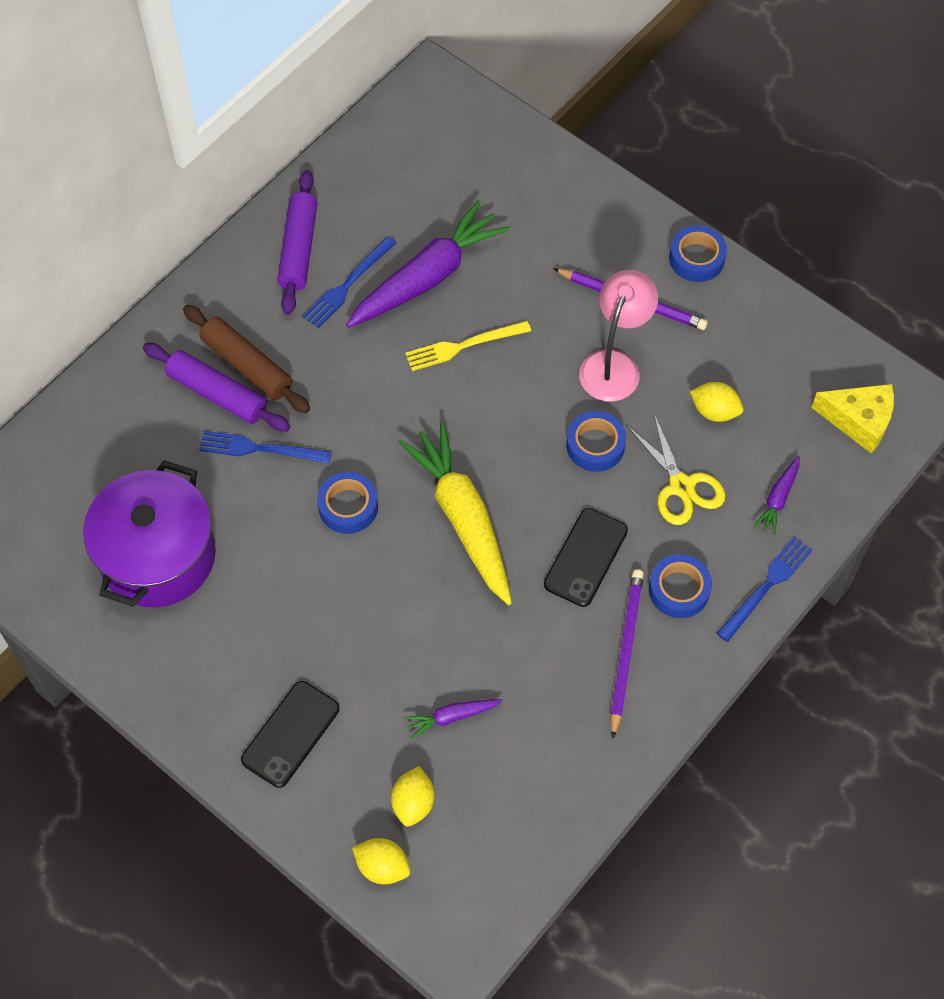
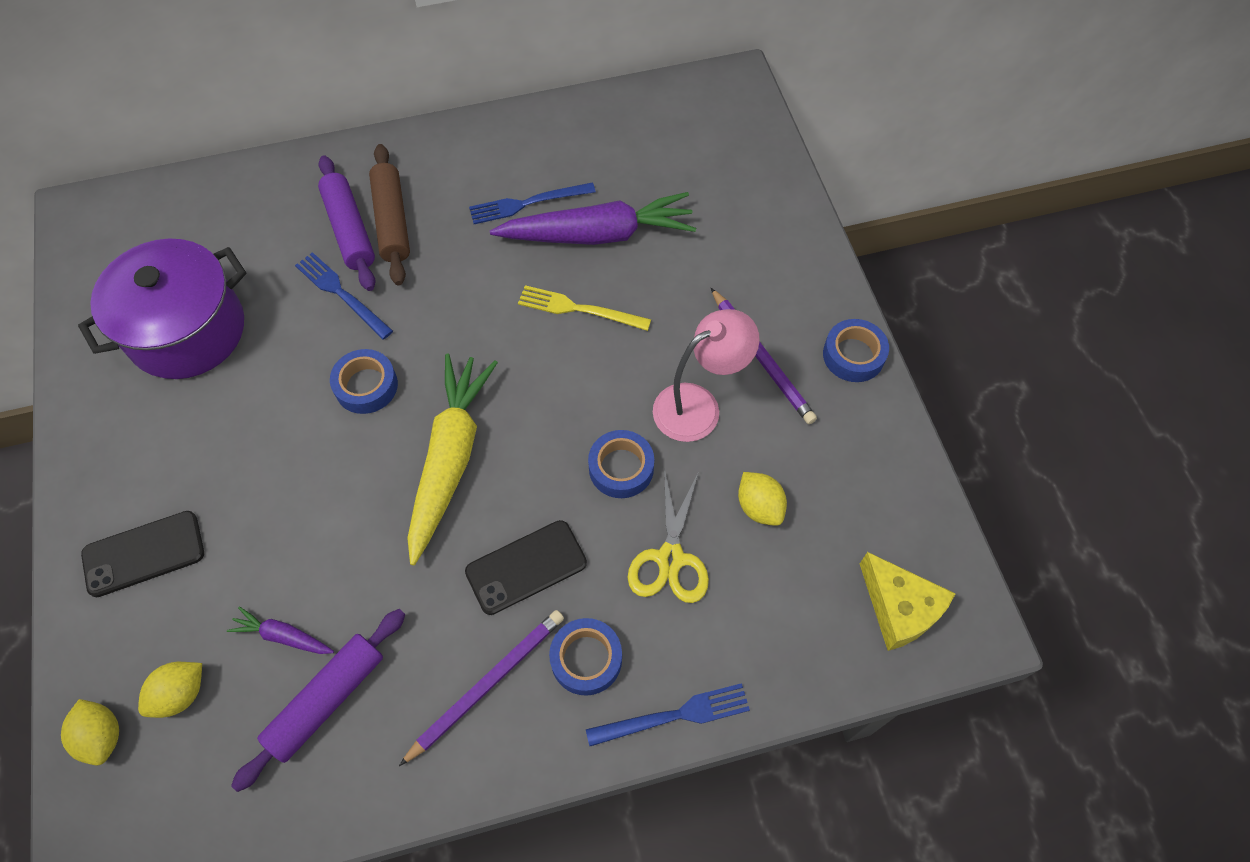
camera: 35 degrees right, 0 degrees up
(298, 249) = (513, 153): purple rolling pin -> purple rolling pin (327, 700)
(778, 498) = (756, 633): purple carrot -> none

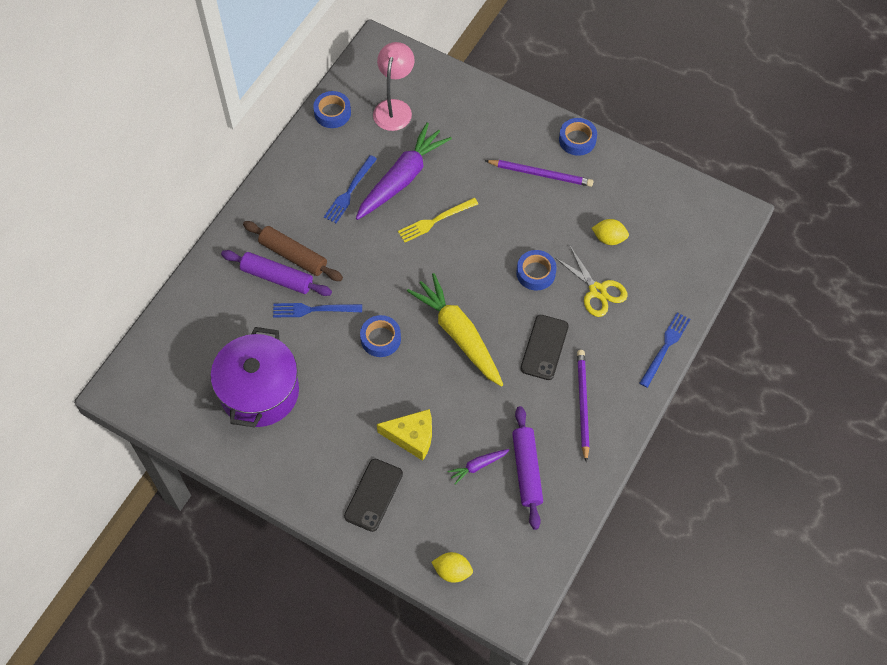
camera: 45 degrees left, 0 degrees up
(180, 694) = (464, 526): yellow lemon -> none
(586, 659) = (609, 359): blue tape -> blue tape (332, 113)
(698, 405) = (537, 218): pink lamp -> pink lamp (394, 108)
(899, 608) = (703, 230): yellow cheese -> yellow cheese (412, 437)

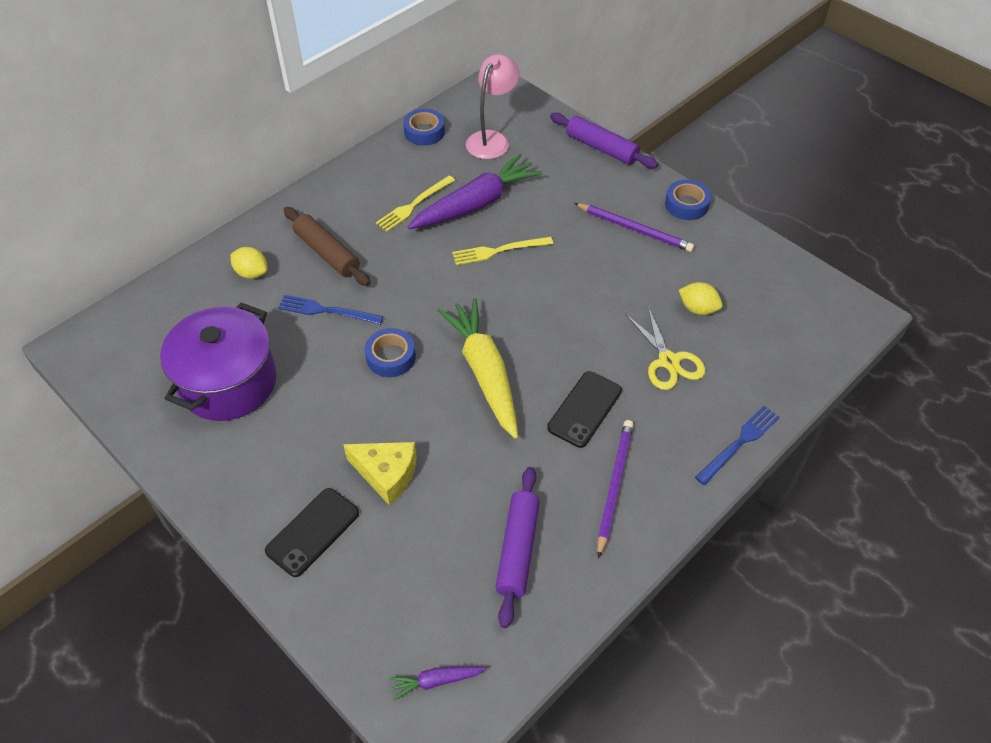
camera: 15 degrees right, 10 degrees down
(277, 277) = (300, 270): purple rolling pin -> purple rolling pin (601, 148)
(349, 191) = (414, 205): blue fork -> yellow fork
(452, 571) = (377, 656): yellow lemon -> yellow lemon (252, 273)
(478, 466) = (456, 529): purple carrot -> purple carrot (436, 681)
(535, 273) = (598, 327): blue tape -> none

